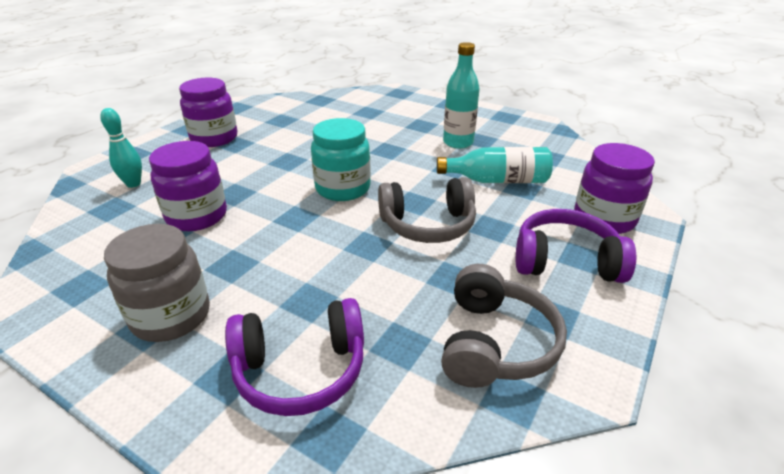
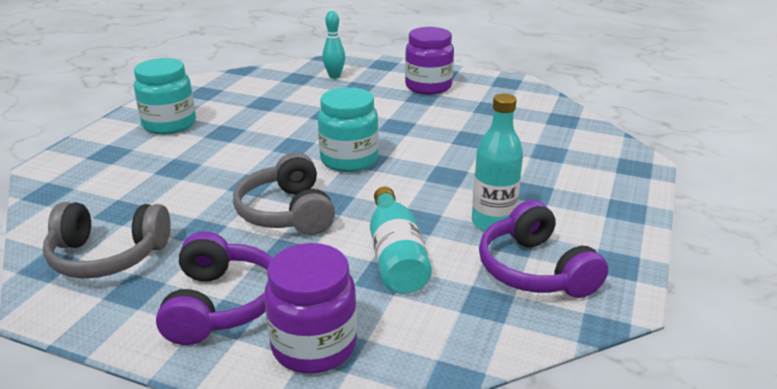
camera: 80 degrees right, 5 degrees down
(171, 316) = (169, 125): grey jar -> turquoise jar
(197, 216) = (290, 107): purple jar -> none
(301, 369) = (106, 175): purple headphones -> purple headphones (535, 270)

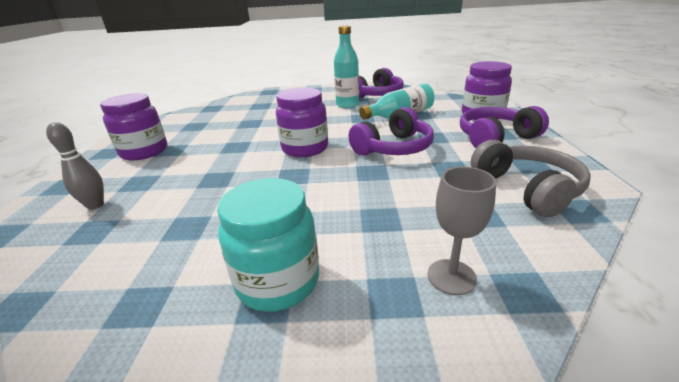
camera: 110 degrees left, 0 degrees up
(92, 174) = (451, 277): none -> grey goblet
(287, 212) = (393, 148): grey headphones -> purple headphones
(334, 76) = (95, 205): turquoise bowling pin -> grey bowling pin
(349, 160) = (305, 148): turquoise jar -> purple jar

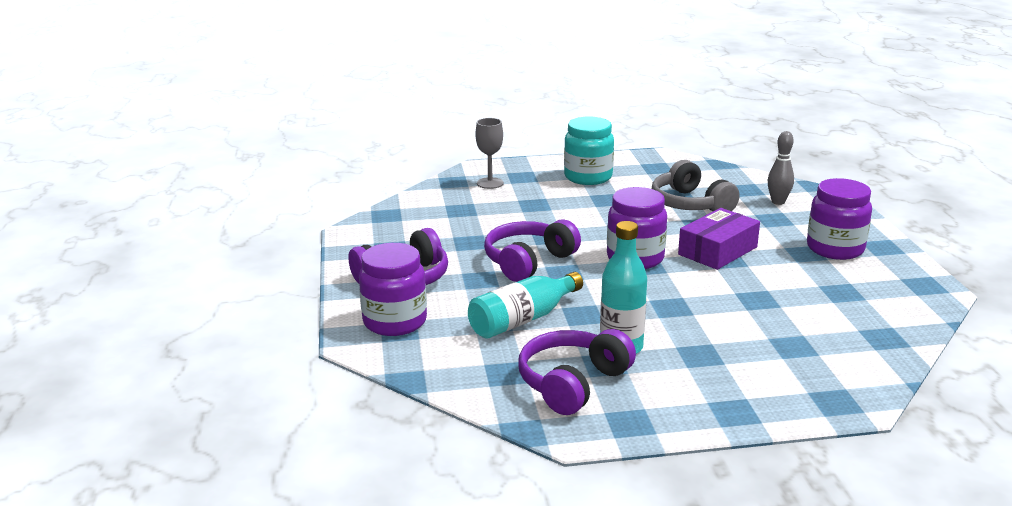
camera: 170 degrees right, 5 degrees down
(234, 153) = (718, 251): none -> purple box
(526, 189) = (412, 226): grey headphones -> grey headphones (690, 204)

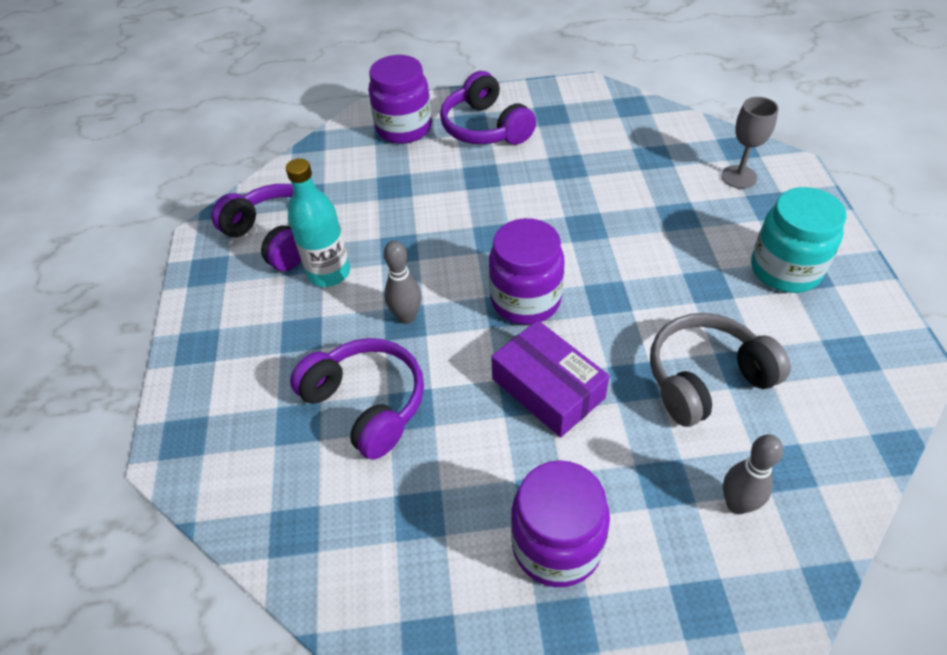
camera: 95 degrees right, 25 degrees up
(523, 320) = (394, 205): turquoise bottle -> none
(528, 262) = (519, 210): purple headphones -> purple headphones (366, 404)
(666, 306) = (406, 317): none -> grey bowling pin

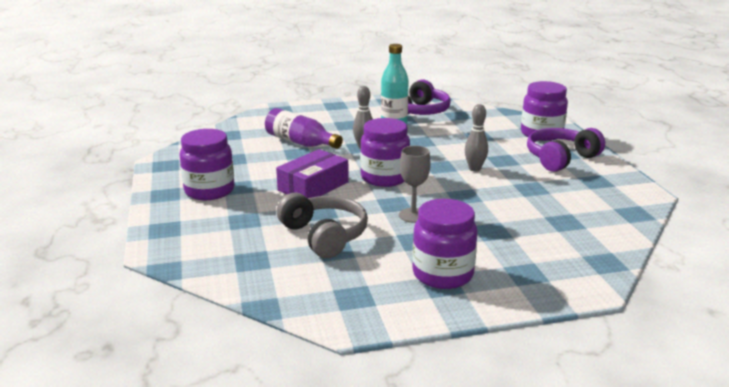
camera: 80 degrees right, 25 degrees down
(366, 404) = (300, 142): purple headphones -> purple bottle
(737, 504) = (226, 242): grey bowling pin -> grey bowling pin (474, 169)
(739, 177) = (558, 260): grey goblet -> grey goblet (413, 215)
(785, 270) = (443, 274): turquoise jar -> purple jar

